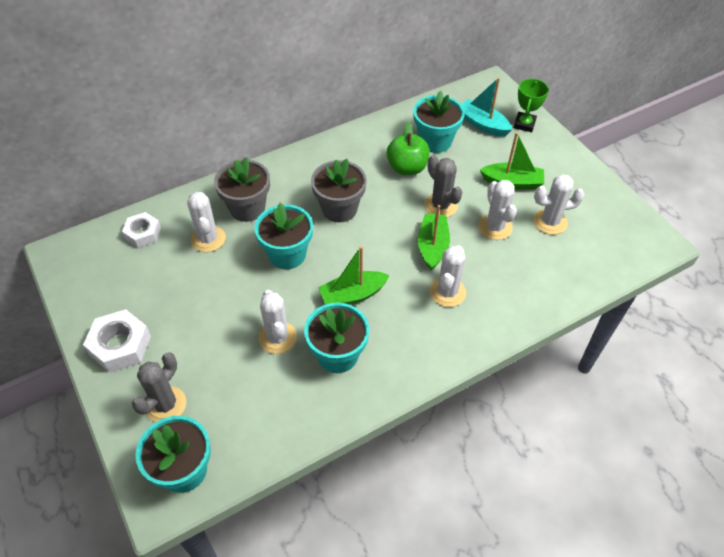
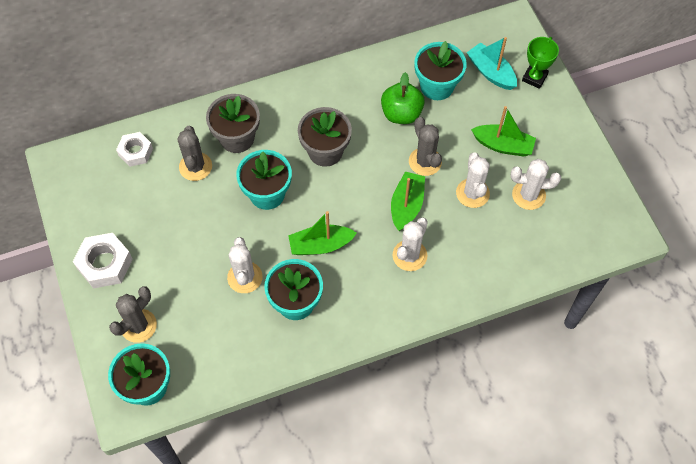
camera: 10 degrees right, 10 degrees up
(208, 239) = (195, 166): white cactus -> grey cactus

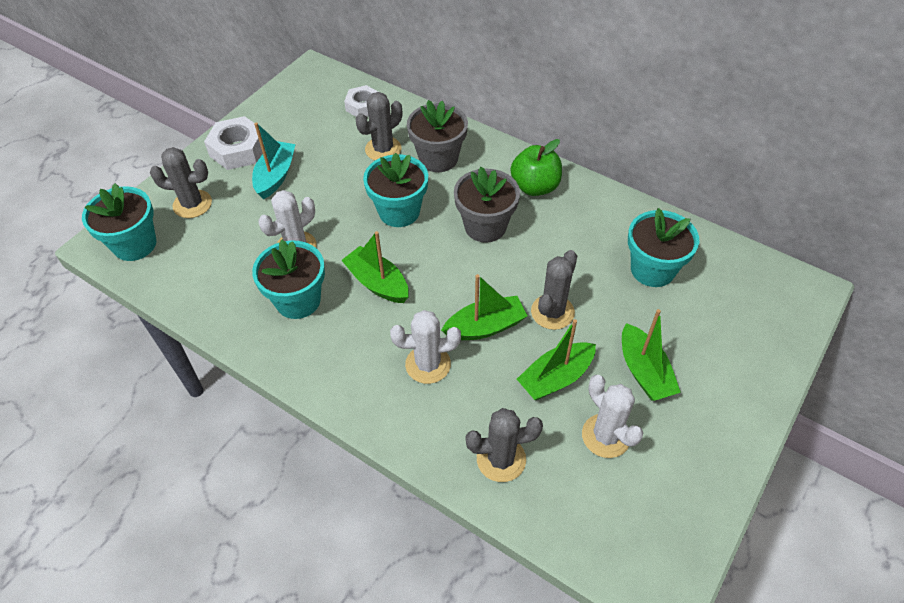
camera: 55 degrees right, 10 degrees down
(401, 114) = (588, 259): green apple -> green apple (535, 187)
(472, 193) = (555, 378): white cactus -> green boat
(491, 72) = (722, 306): turquoise boat -> turquoise boat (275, 176)
(504, 258) = (501, 459): none -> grey cactus
(534, 77) = (763, 351): green trophy -> none

